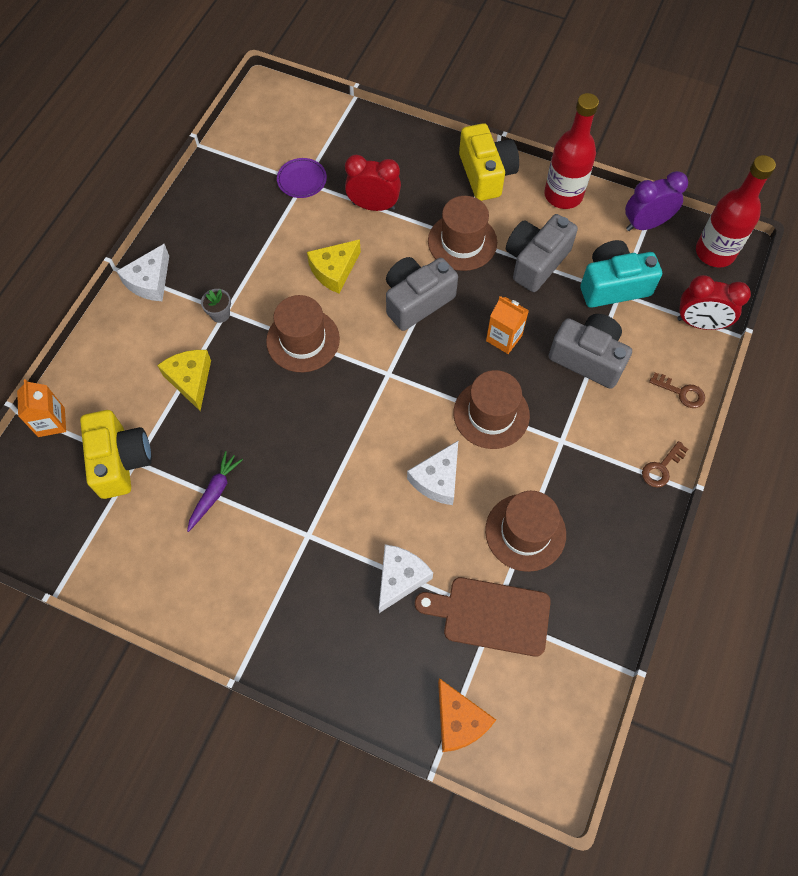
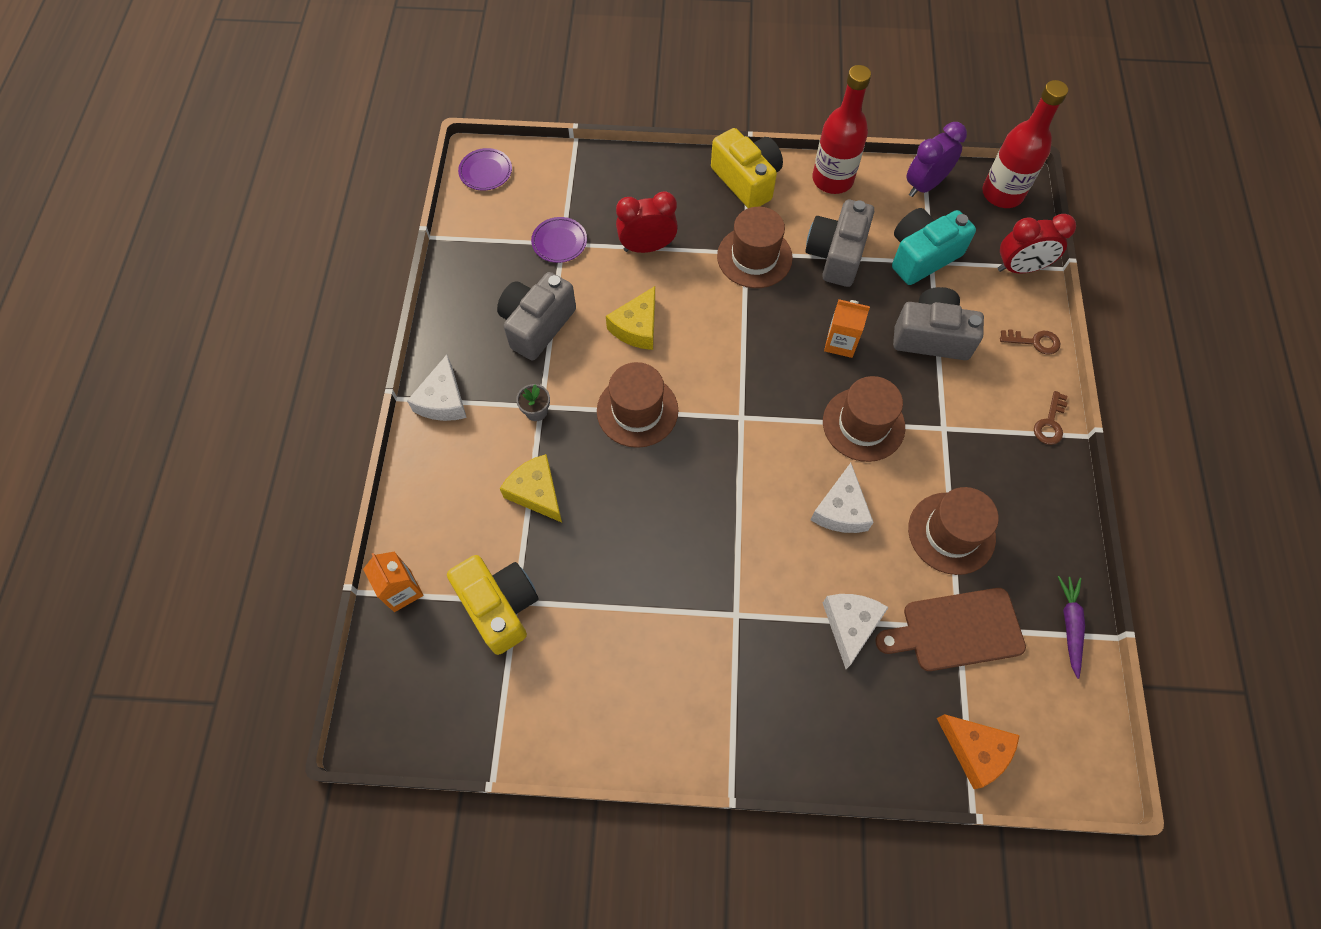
camera: 20 degrees left, 0 degrees up
(214, 493) = (617, 605): purple carrot -> purple carrot (1070, 625)
(267, 104) = (485, 172): none -> purple plate
(416, 301) = (736, 332): grey camera -> grey camera (537, 325)

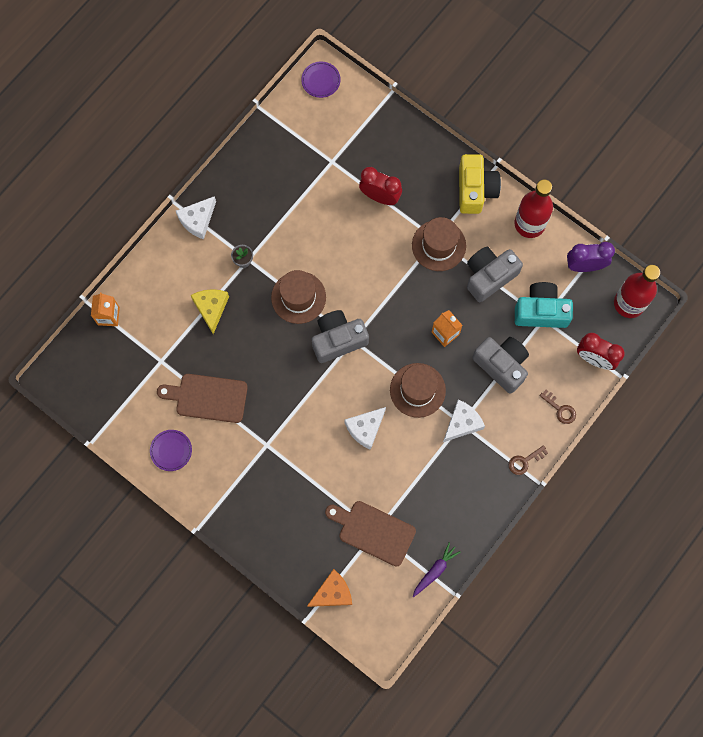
camera: 35 degrees right, 10 degrees up
(499, 606) = (151, 358): yellow camera -> none
(537, 325) = (280, 207): grey camera -> grey camera (338, 340)
(559, 242) = (331, 159): purple plate -> purple plate (171, 450)
(614, 607) = (208, 398): none -> brown cutting board
(637, 327) = (335, 246): yellow cheese -> none
(850, 625) = (320, 491): white cheese -> white cheese (462, 423)
(951, 533) = (414, 482): brown hat -> none
(975, 750) = (332, 593): orange cheese -> orange cheese turned 105 degrees counterclockwise

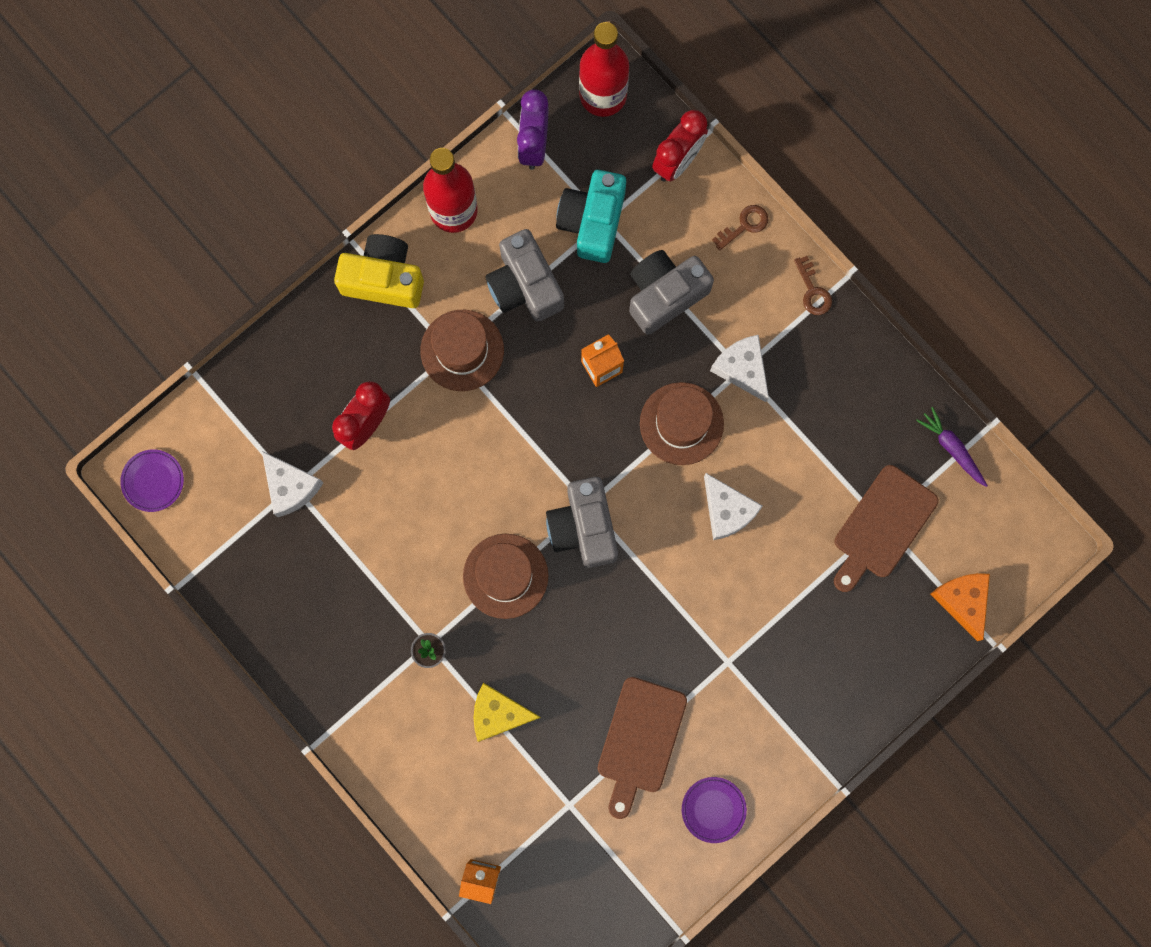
camera: 80 degrees left, 5 degrees up
(197, 220) = (349, 713): white cheese -> white cheese (290, 487)

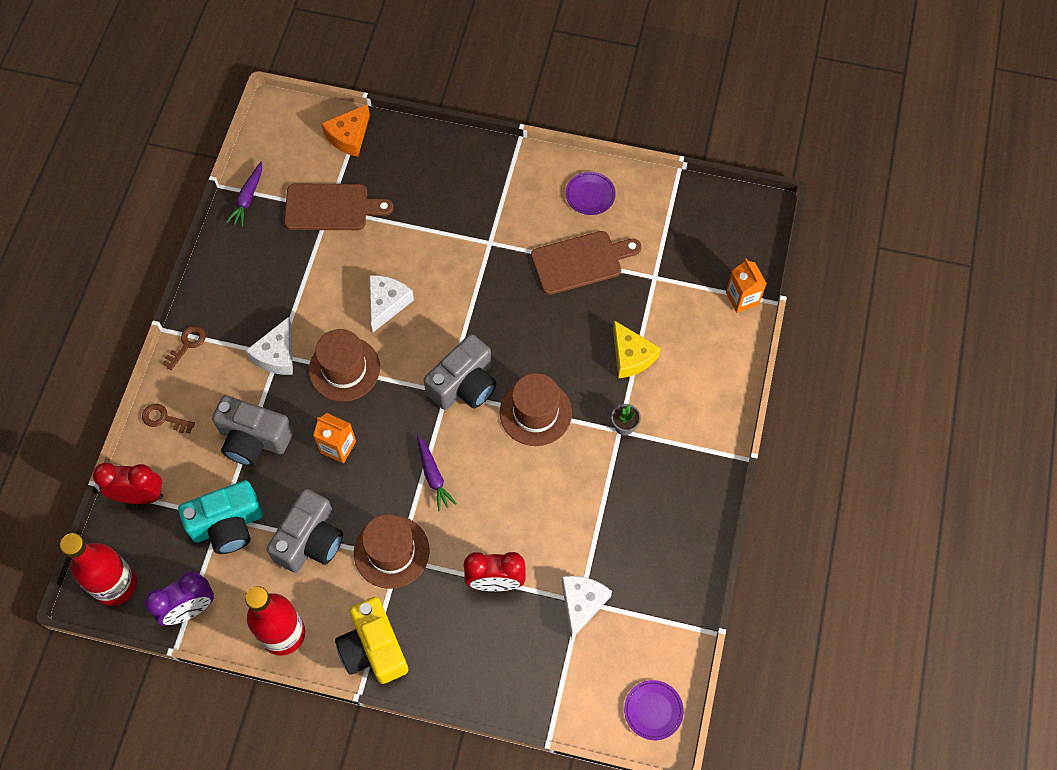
camera: 125 degrees left, 15 degrees down
(509, 435) = (433, 476): none -> purple carrot

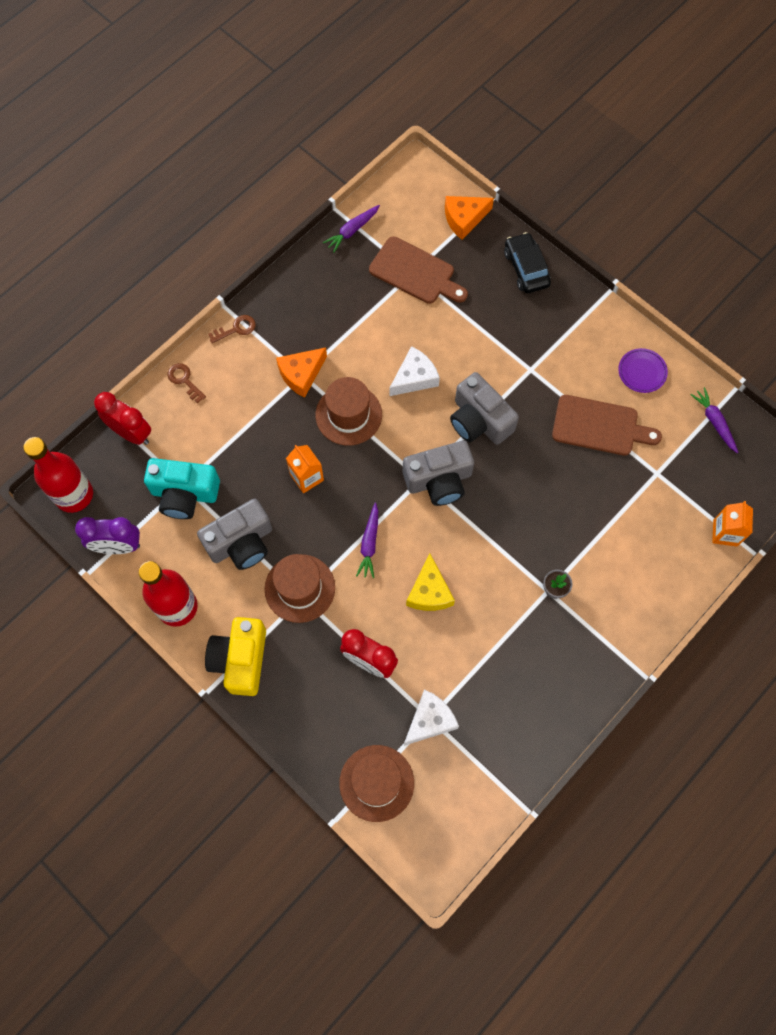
camera: 30 degrees right, 5 degrees up
(254, 439) = (244, 435): grey camera -> grey camera (479, 420)
(277, 355) = (301, 374): white cheese -> orange cheese
(433, 154) = (526, 268): none -> black car
(535, 412) = (485, 536): brown hat -> brown hat (376, 783)
(631, 356) = (595, 532): yellow cheese -> yellow cheese (429, 592)
(653, 710) = (437, 846): purple plate -> none
(678, 207) = (714, 422): none -> purple carrot

